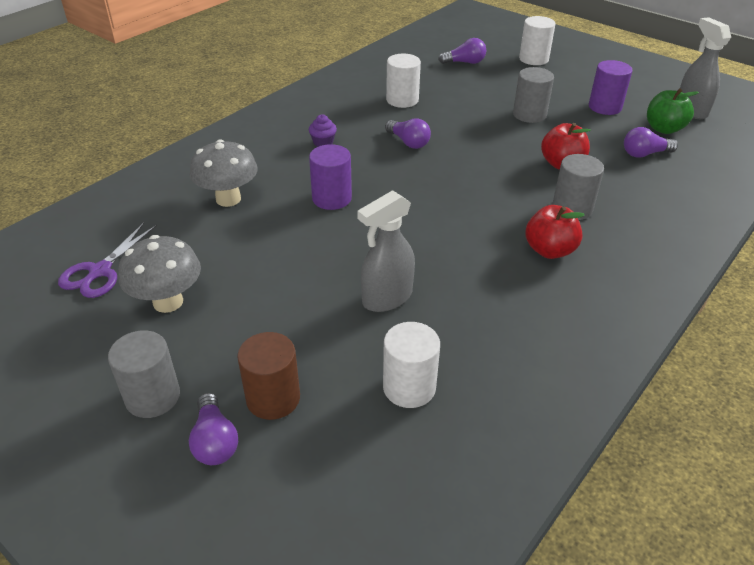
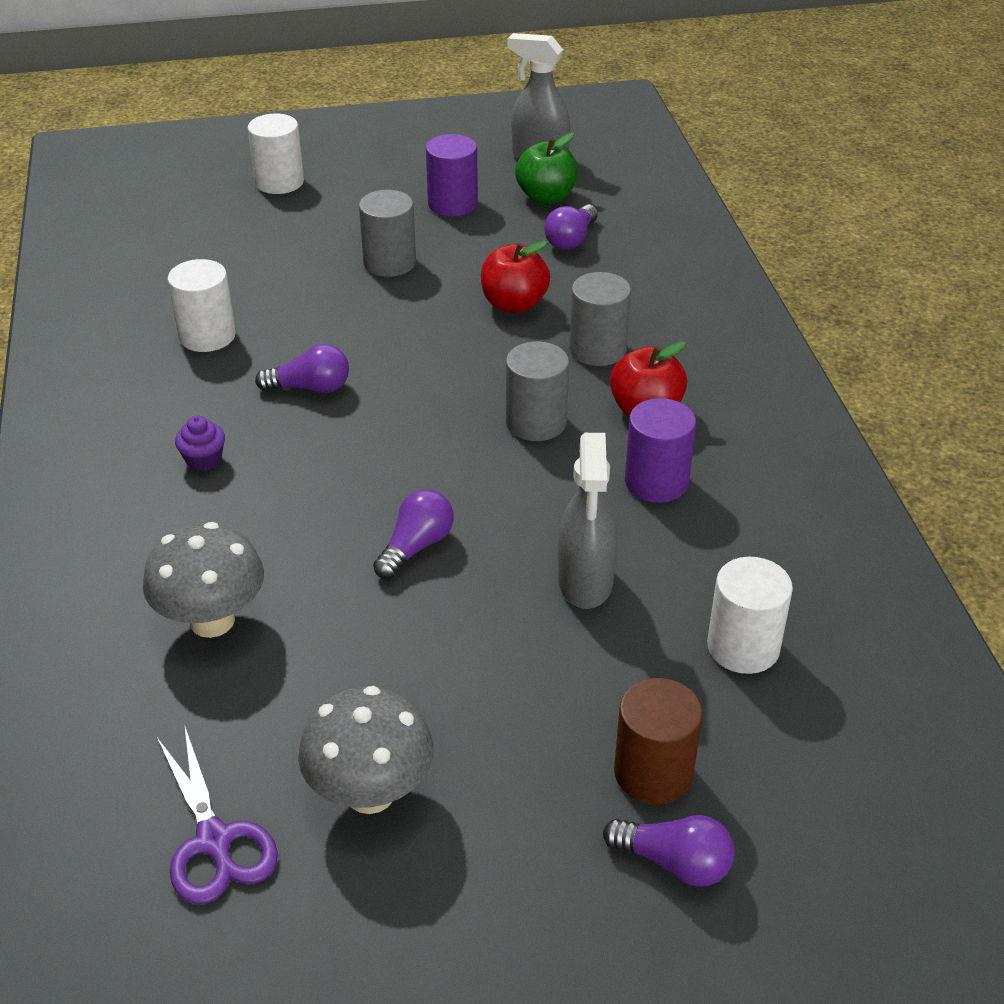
camera: 50 degrees left, 0 degrees up
(152, 397) = (542, 891): grey cylinder -> grey cylinder (536, 422)
(331, 198) = (340, 521): purple cylinder -> purple cylinder (656, 482)
(464, 62) = (201, 234): purple light bulb -> purple light bulb (416, 546)

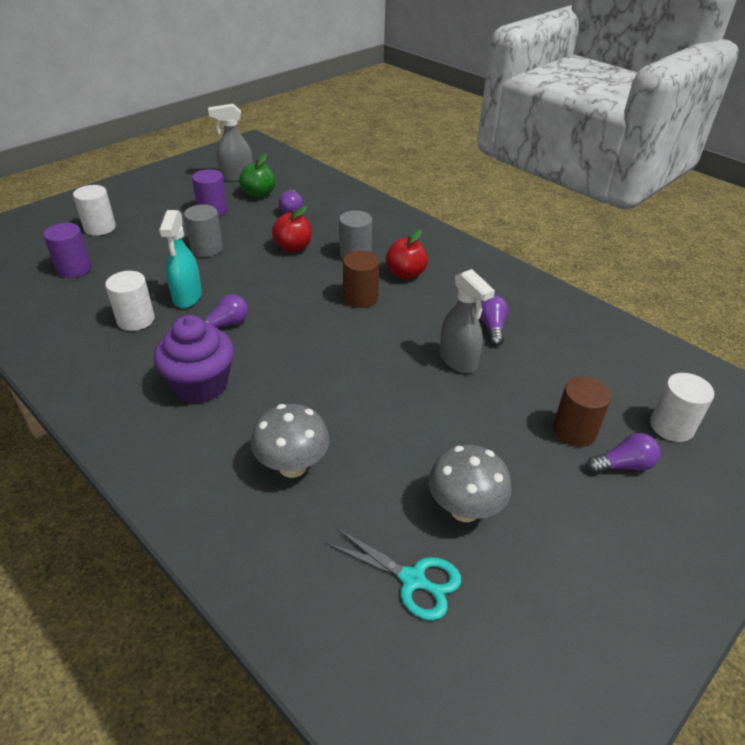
camera: 35 degrees left, 0 degrees up
(204, 460) = (201, 385): purple cupcake -> purple cupcake, size x2.37
(214, 841) = (413, 580): purple scissors -> turquoise scissors
(298, 327) = (187, 297): none -> turquoise spray bottle
(416, 546) = (363, 379): purple light bulb -> purple light bulb (492, 327)
(536, 422) = (360, 298): grey cylinder -> brown cylinder
(656, 482) = (442, 303): purple cylinder -> purple cylinder (74, 269)
(743, 647) = (552, 358): white cylinder -> white cylinder (671, 426)

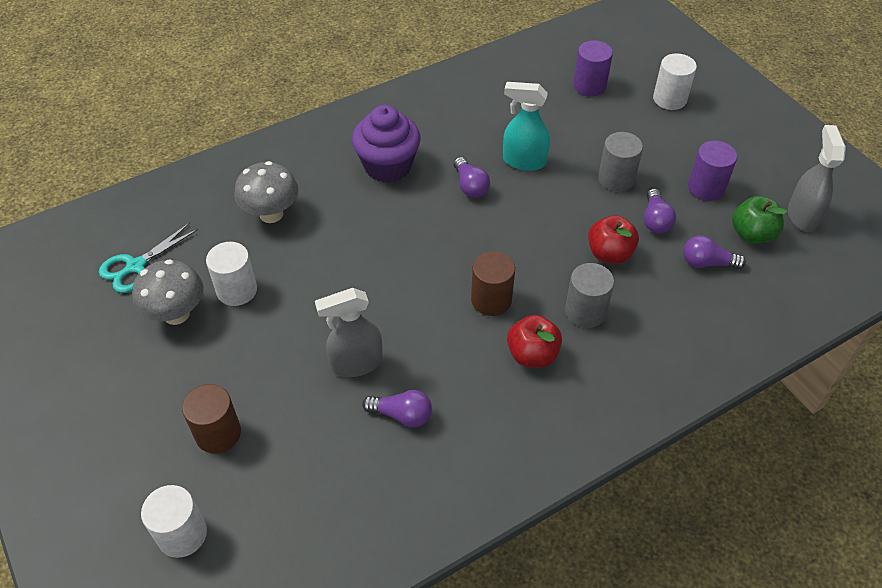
camera: 105 degrees right, 10 degrees up
(136, 320) = (494, 127): white cylinder -> white cylinder (237, 290)
(623, 465) = (159, 457): purple light bulb -> purple light bulb (655, 220)

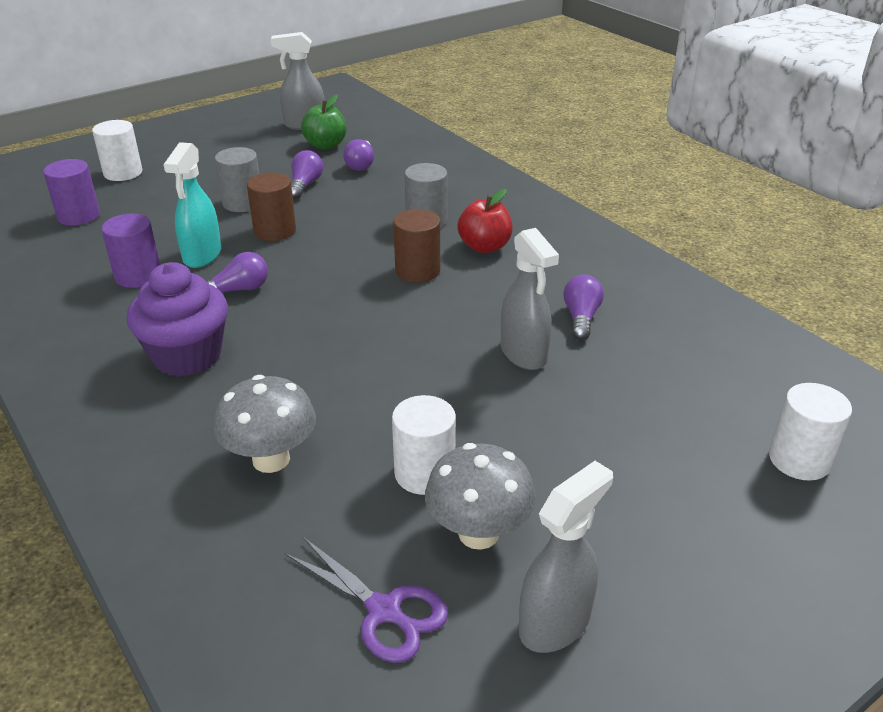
camera: 95 degrees left, 15 degrees down
(98, 344) = (555, 622): none -> grey spray bottle
(136, 266) = (384, 611): turquoise scissors -> purple scissors
(218, 433) = (658, 452): brown cylinder -> brown cylinder (275, 231)
(609, 254) = (350, 208): red apple -> none
(655, 220) = (305, 185): purple light bulb -> purple light bulb turned 75 degrees counterclockwise
(706, 188) = (263, 161): purple cylinder -> purple cylinder (138, 276)

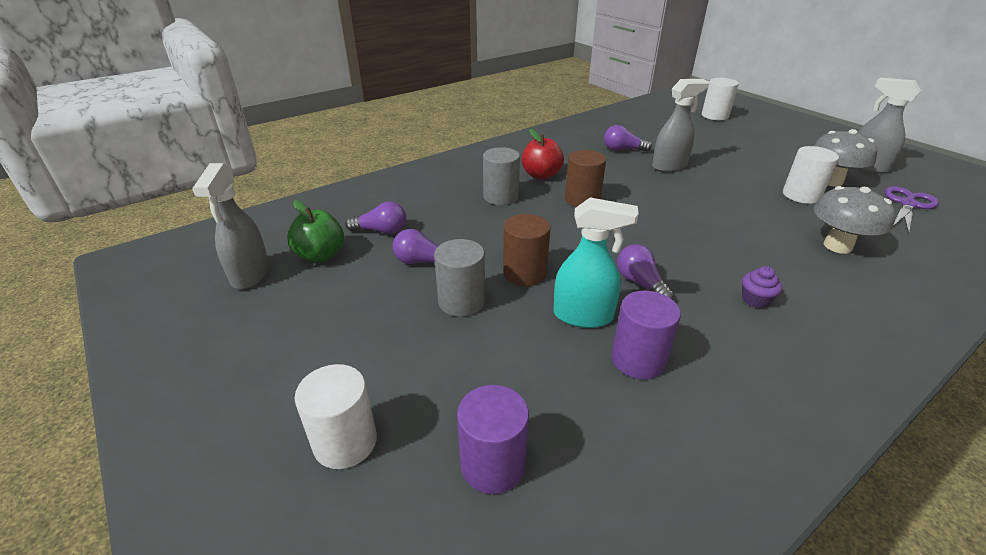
camera: 90 degrees left, 0 degrees up
(187, 356) = (755, 300): purple cupcake -> purple cupcake, size x0.42

